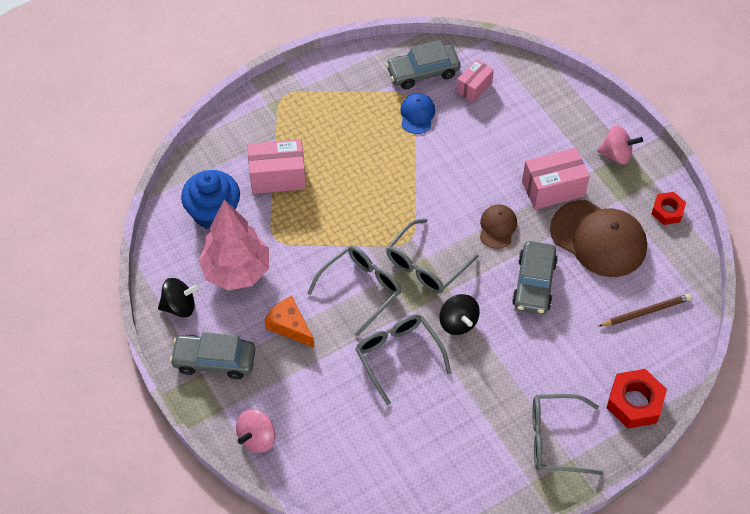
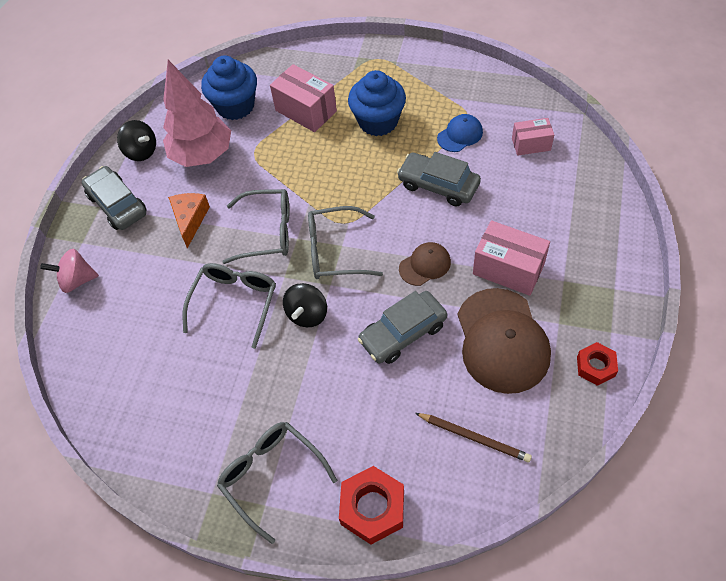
camera: 50 degrees right, 0 degrees up
(345, 146) = (378, 121): none -> blue cupcake
(423, 72) = (501, 107): grey car -> grey car (438, 185)
(616, 154) = (600, 282): pink spinning top -> none

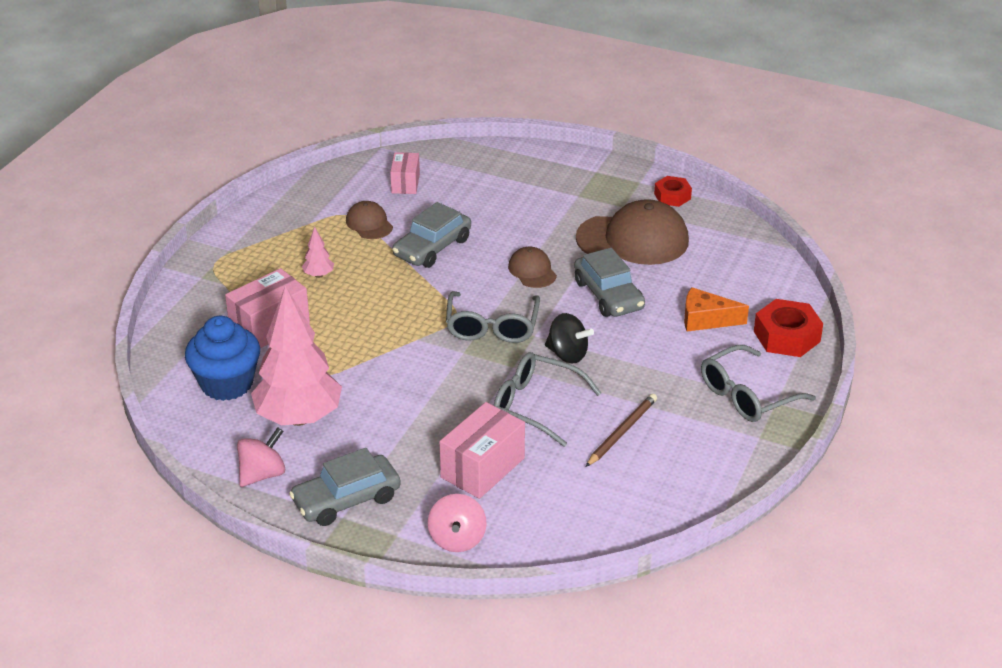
camera: 85 degrees left, 20 degrees down
(141, 151) = (262, 474): black spinning top -> pink spinning top
(190, 220) = (401, 434): orange cheese -> orange cheese (706, 319)
(267, 232) = (446, 373): grey glasses -> none
(378, 121) = (318, 275): blue cupcake -> pink tree
(460, 135) = (369, 223): blue cap -> brown cap
(474, 437) = (728, 270): brown pencil -> brown pencil (622, 432)
(508, 269) = (555, 223): pink box -> pink box (483, 468)

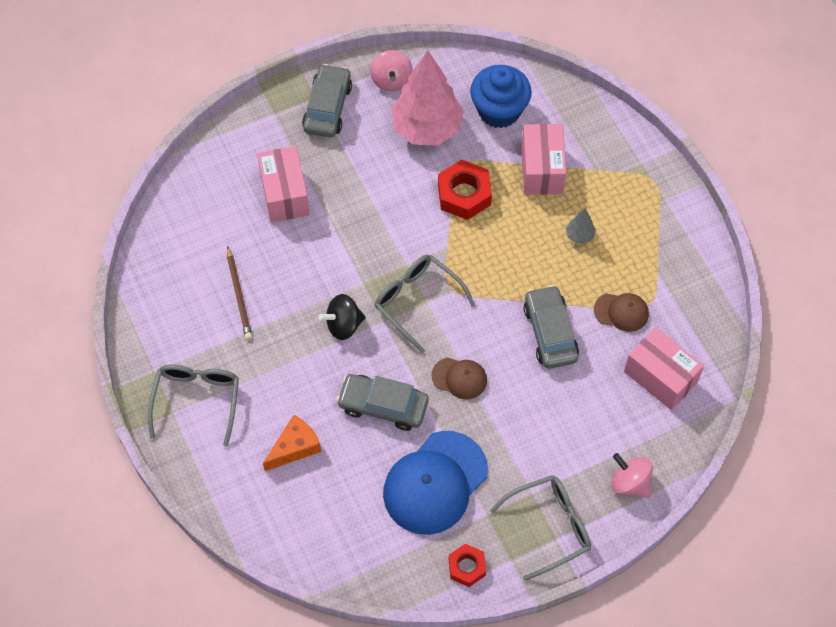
camera: 130 degrees right, 25 degrees up
(318, 275) = (579, 235): pink tree -> grey tree
(405, 183) = (660, 377): pink box -> pink box, size x1.60
(457, 539) = (240, 140): pink spinning top -> pink spinning top (630, 483)
(536, 406) = (311, 266): grey glasses -> grey glasses (549, 527)
(633, 239) = (435, 483): brown cap -> blue cap
(786, 336) = (226, 485): red nut -> red nut (464, 194)

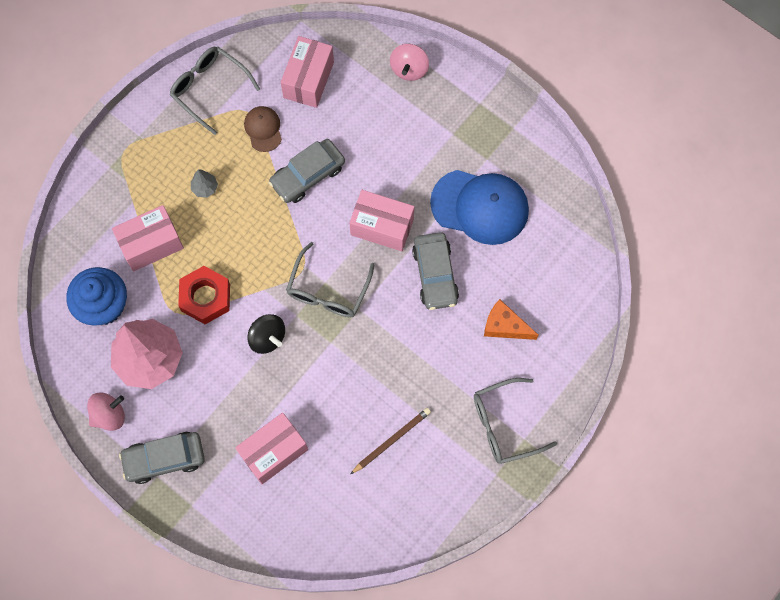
camera: 115 degrees left, 10 degrees up
(343, 325) = (378, 339): black spinning top -> black spinning top (267, 338)
(459, 378) = (382, 227): brown cap -> pink box
(467, 567) = (535, 155): red nut -> none
(549, 527) = (473, 111): grey glasses -> grey glasses (209, 89)

